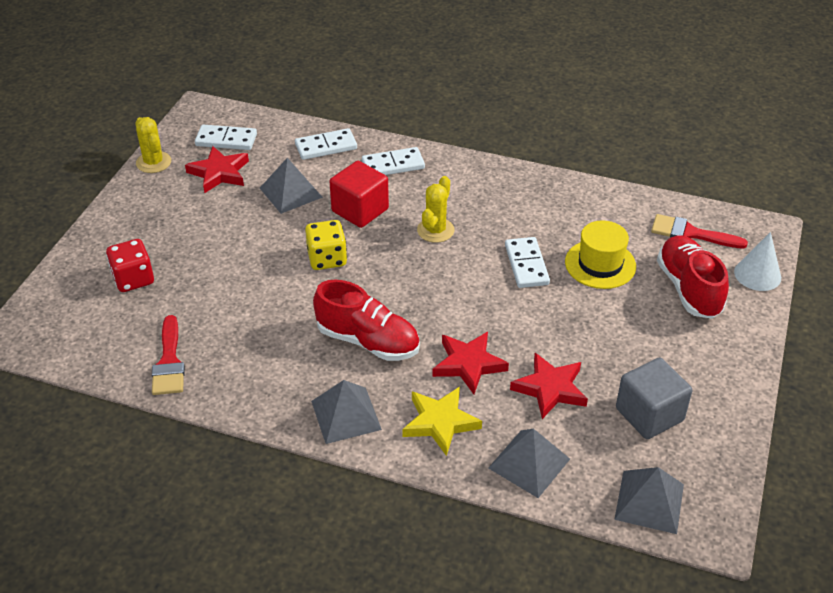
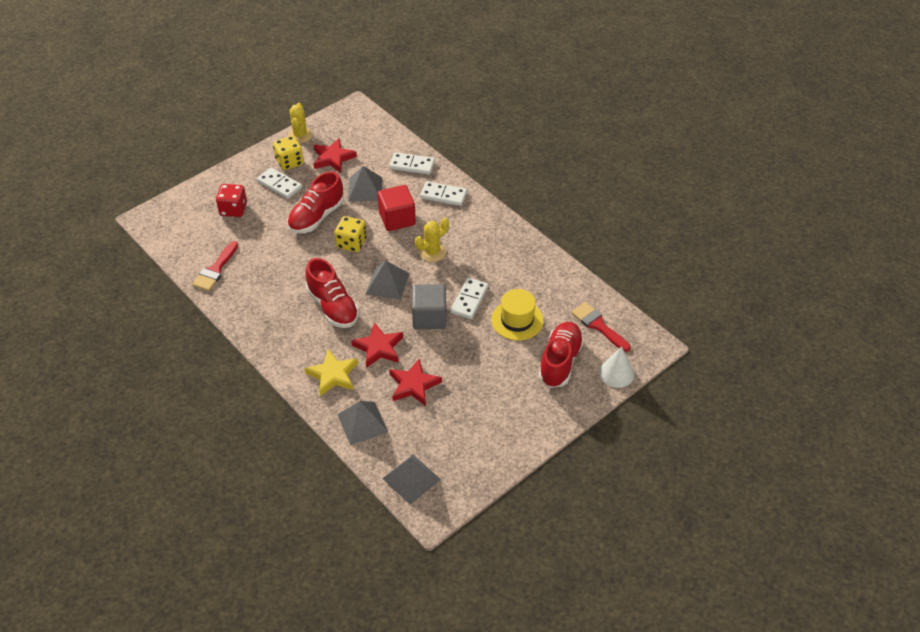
camera: 30 degrees right, 5 degrees up
(165, 197) = (289, 162): none -> yellow dice
(226, 140) = (354, 136): white domino -> white domino (279, 185)
(255, 246) = (316, 217): none -> red shoe
(346, 415) = (285, 345): grey pyramid -> grey pyramid (387, 283)
(649, 414) = (459, 429): grey cube -> grey cube (429, 317)

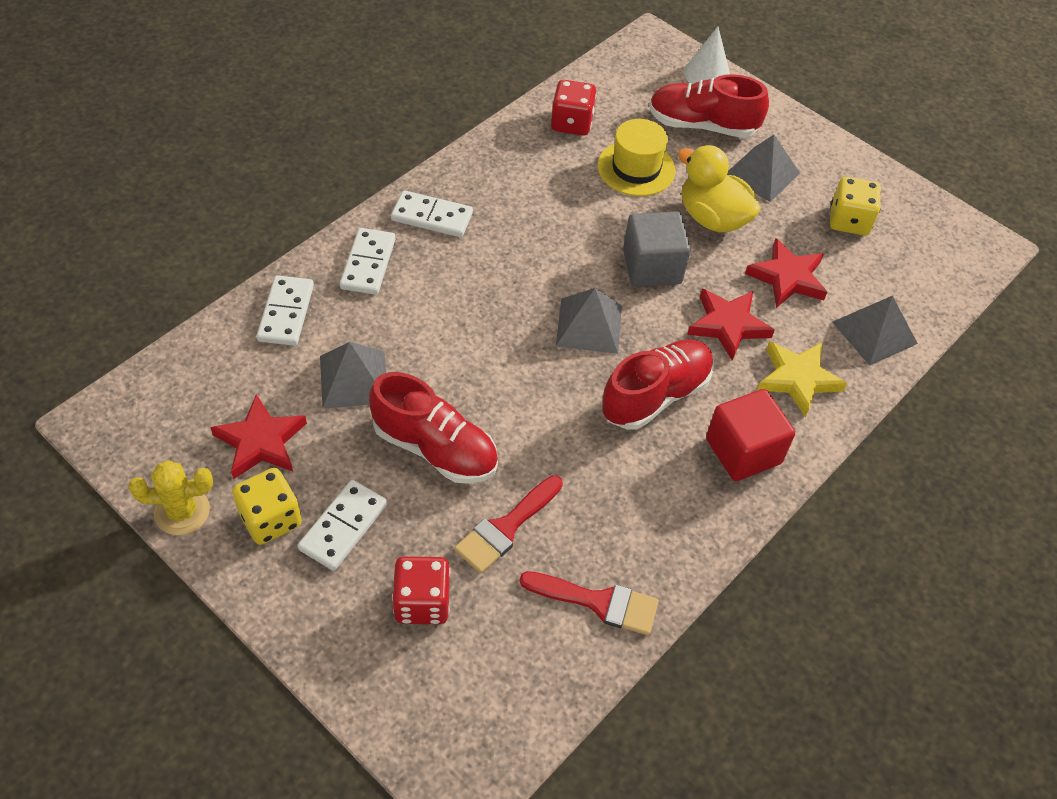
camera: 100 degrees left, 5 degrees up
(351, 243) = (500, 385): yellow dice -> yellow dice (849, 221)
(397, 219) = (432, 324): red cube -> red cube (743, 451)
(411, 479) = (945, 270): grey pyramid -> grey pyramid (762, 173)
(432, 252) = (509, 271): yellow cactus -> none
(469, 300) = (606, 221): white domino -> white domino (432, 217)
(469, 354) = (712, 218): none -> yellow duck
(560, 291) = (571, 123): none -> red dice
(598, 325) = (628, 88): red brush -> red brush (506, 528)

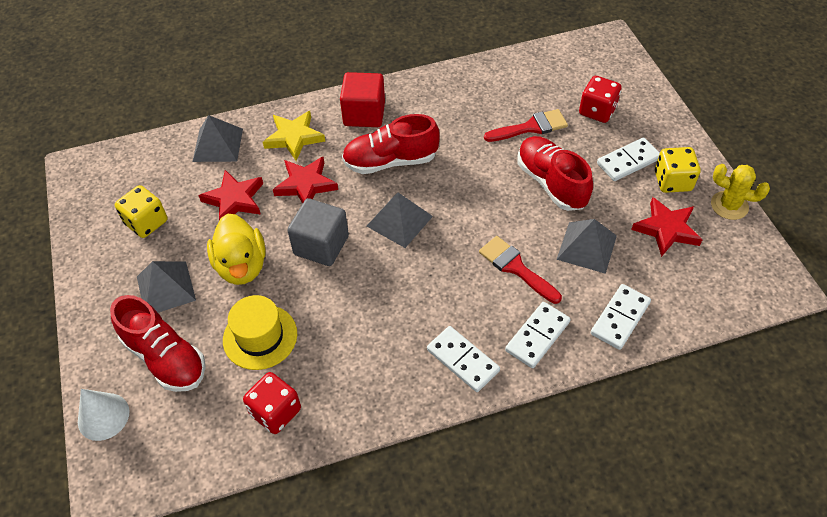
camera: 145 degrees left, 0 degrees up
(598, 602) = (501, 79): red brush -> red brush (515, 268)

